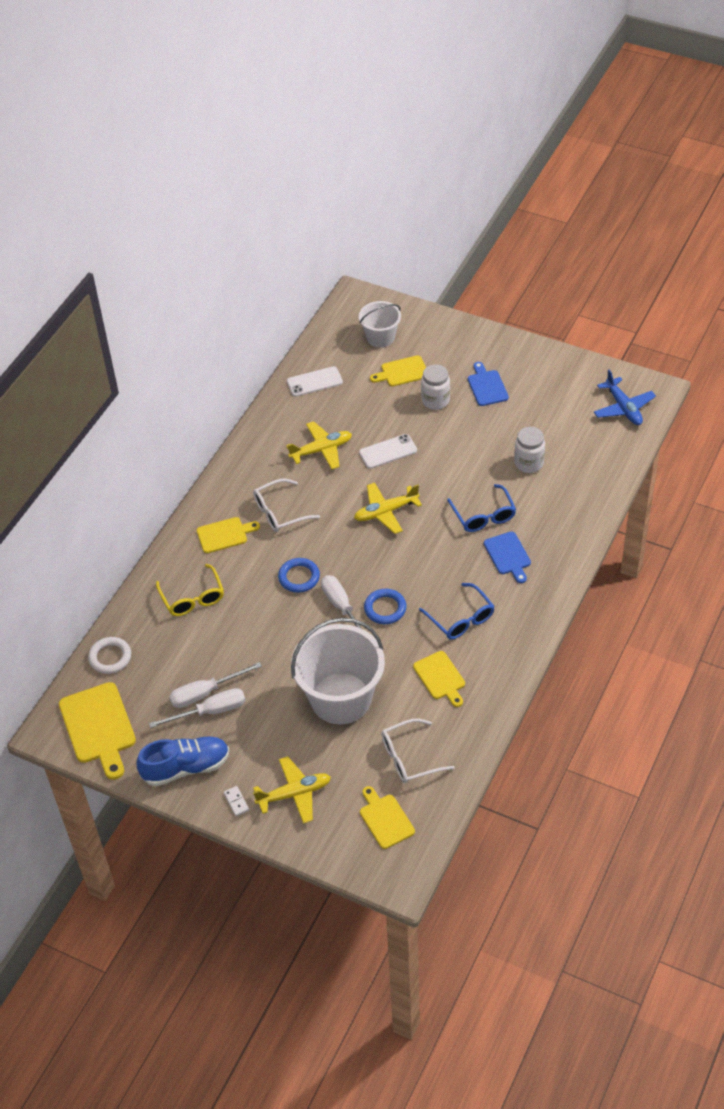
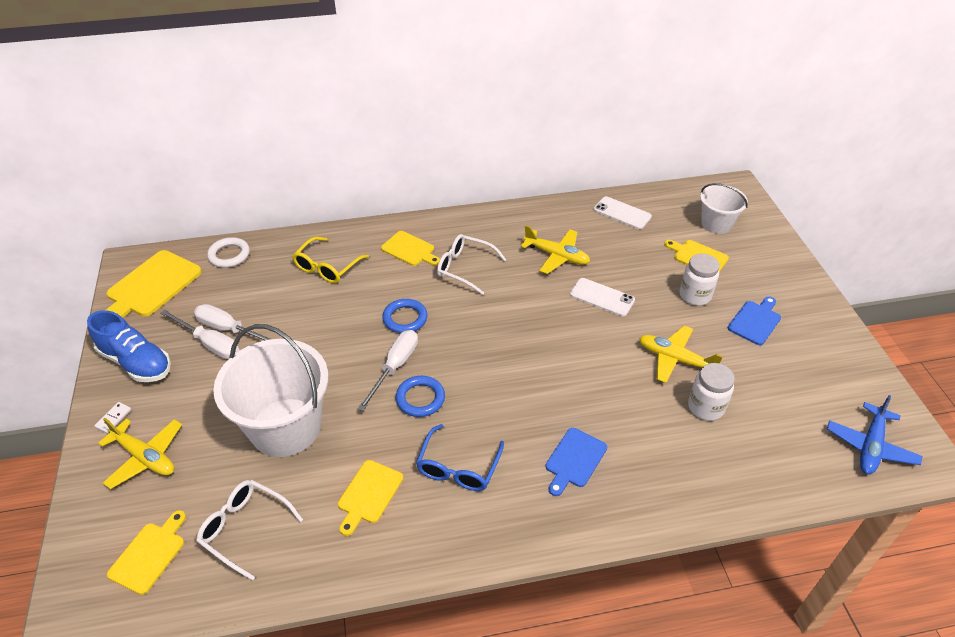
camera: 50 degrees right, 5 degrees down
(386, 512) = (533, 334): yellow plane -> yellow plane (675, 359)
(483, 516) = (603, 409): blue glasses -> none

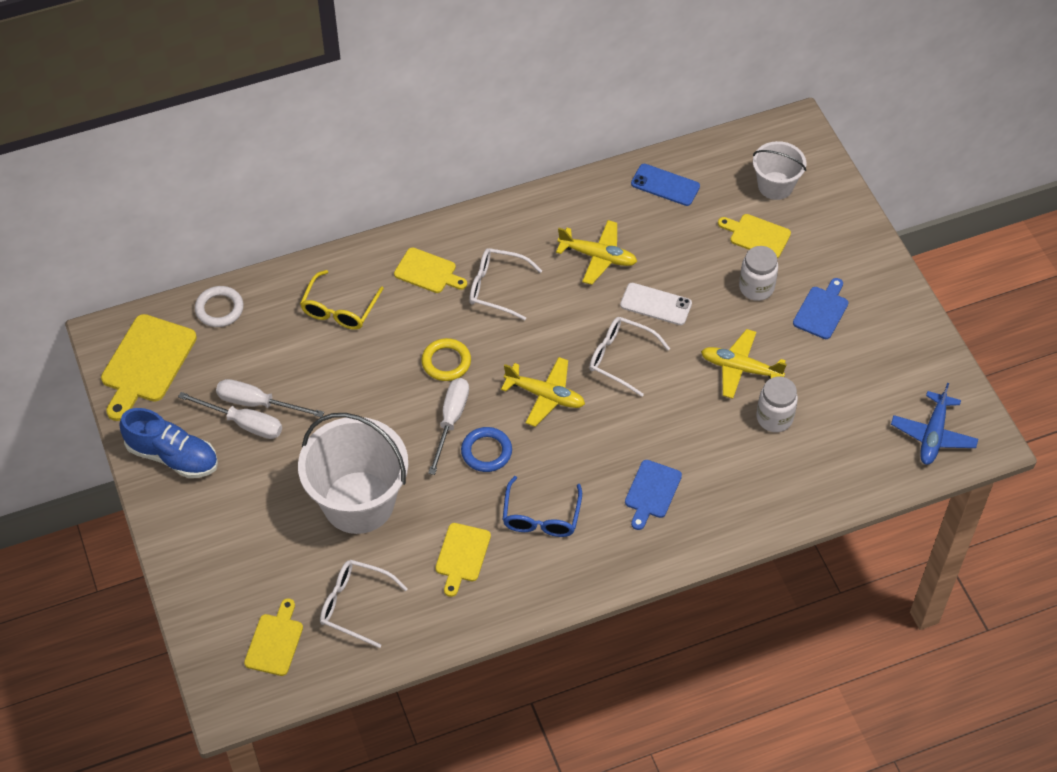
camera: 10 degrees left, 10 degrees up
(113, 418) = (178, 520): white domino -> none
(145, 457) = (229, 554): yellow plane -> yellow plane (545, 396)
(405, 318) = (446, 362): blue ring -> yellow ring
(563, 336) = (620, 358): none -> white glasses
(622, 213) = (665, 185): white phone -> blue phone

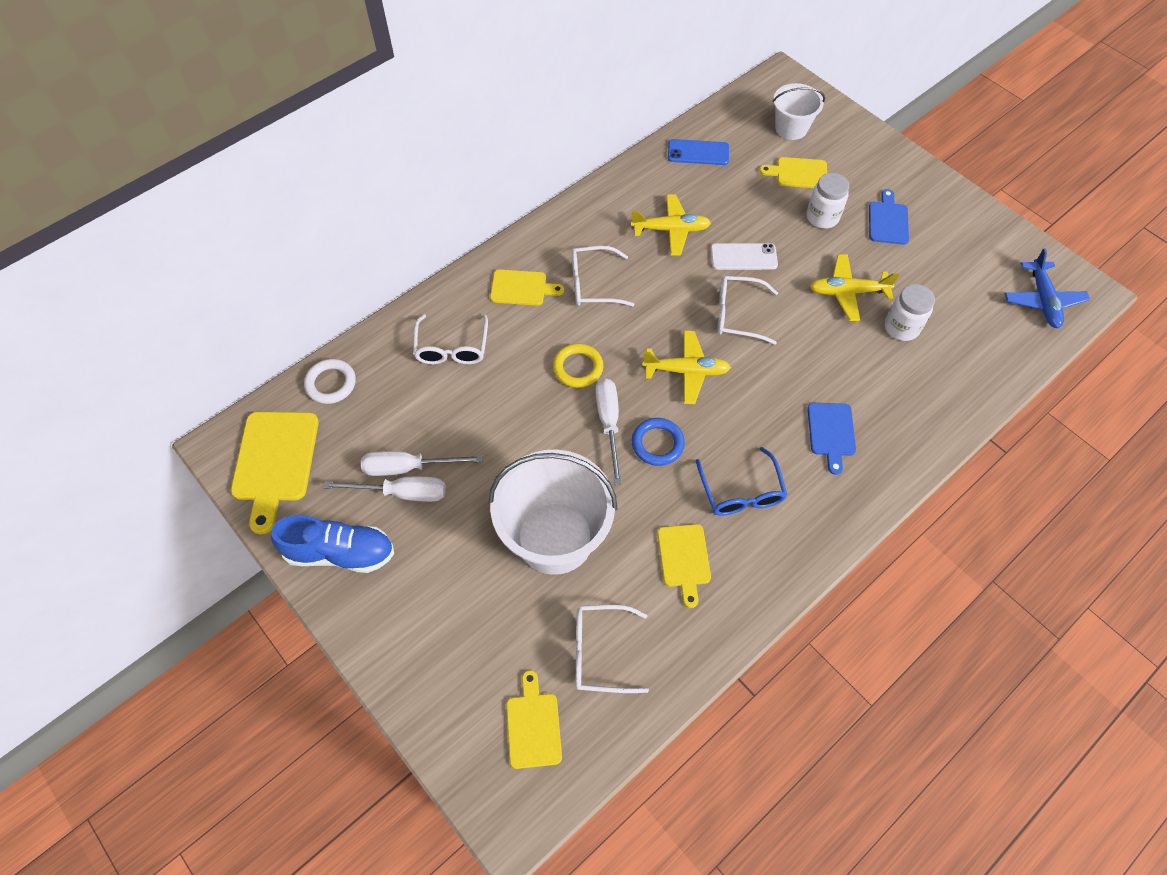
camera: 20 degrees left, 5 degrees up
(339, 309) = (452, 348): yellow glasses -> white glasses

